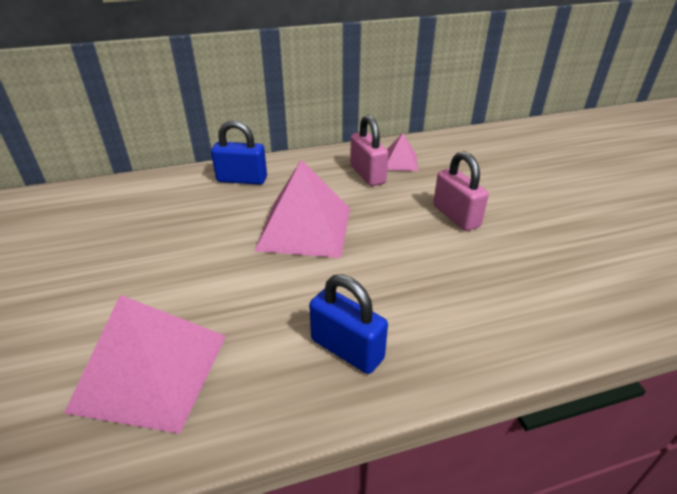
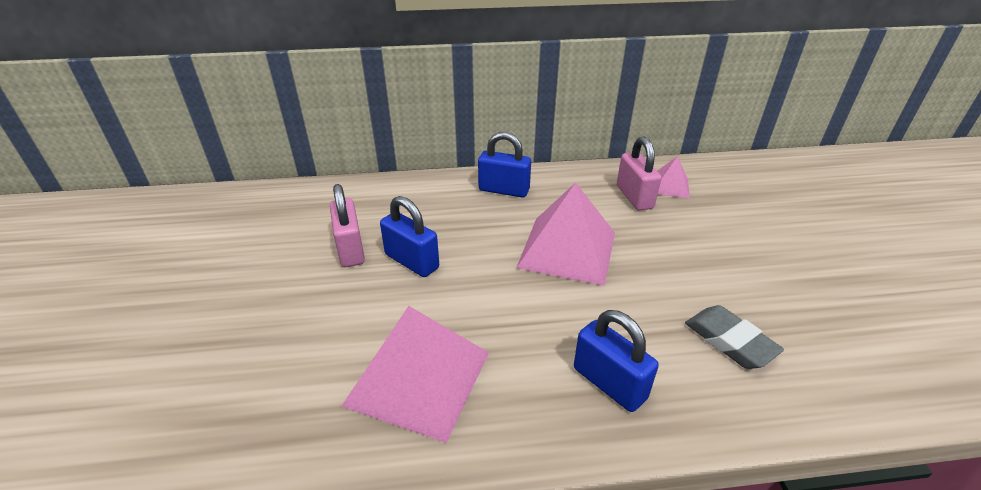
camera: 10 degrees right, 0 degrees up
(146, 256) = (412, 261): none -> blue padlock
(456, 216) = (730, 253): pink padlock -> pink padlock (350, 249)
(458, 295) = (729, 341): none -> grey eraser

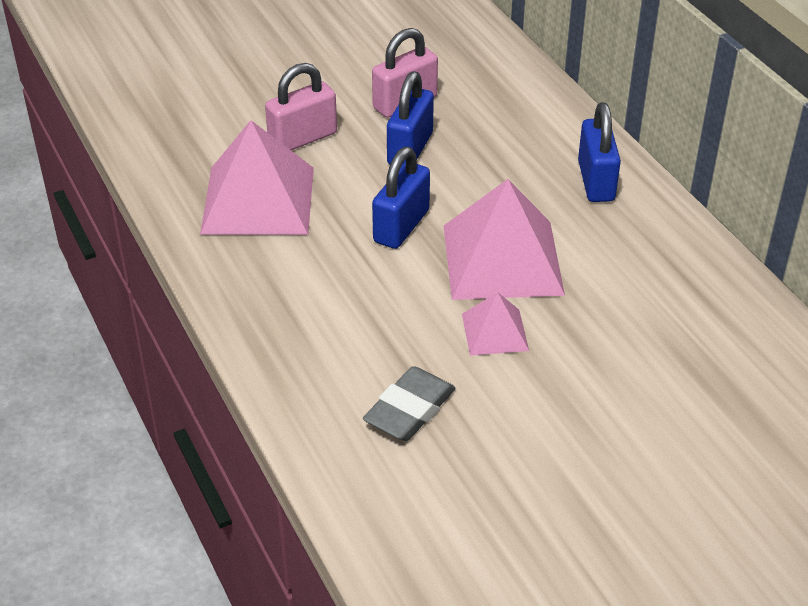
camera: 70 degrees right, 5 degrees up
(609, 383) = (306, 321): blue padlock -> blue padlock (401, 226)
(634, 197) = (666, 304): pink padlock -> pink padlock (302, 138)
(670, 186) = (727, 339): pink pyramid -> pink pyramid (495, 332)

